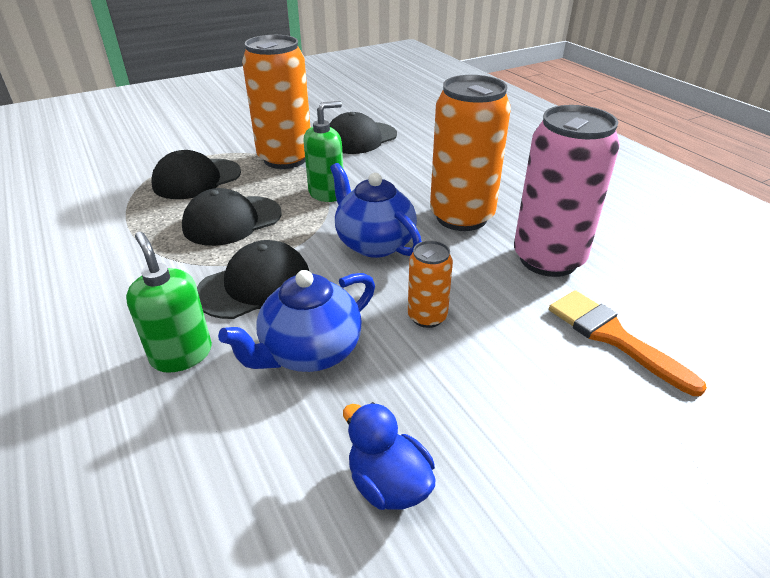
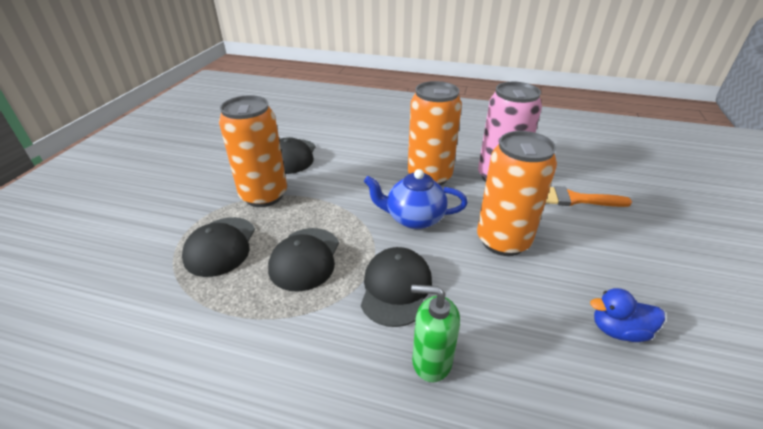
camera: 45 degrees left, 0 degrees up
(310, 352) = (488, 301): blue teapot -> none
(326, 193) = (334, 204): green soap dispenser -> none
(427, 317) = (503, 241): orange can -> orange can, size x2.05

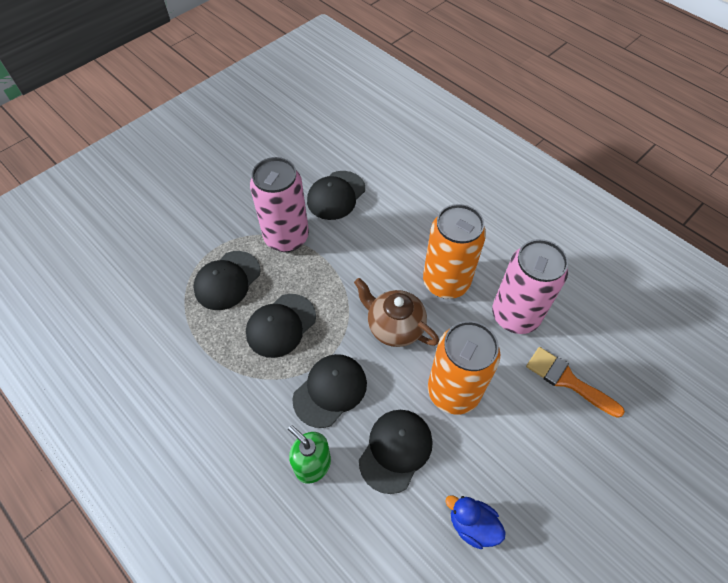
camera: 30 degrees right, 20 degrees up
(264, 195) = (286, 237): orange can -> pink can
(414, 218) = (394, 327): blue teapot -> brown teapot
(498, 306) = (395, 450): none -> black cap

